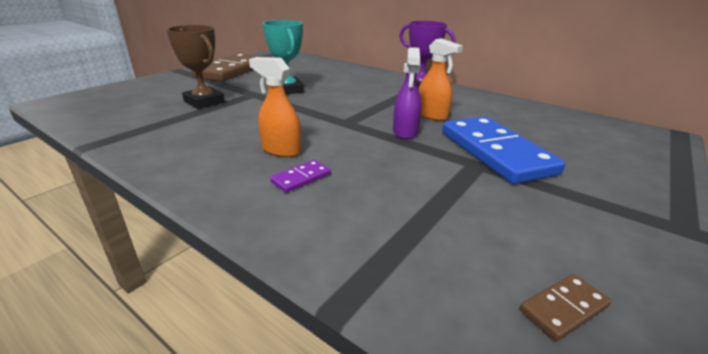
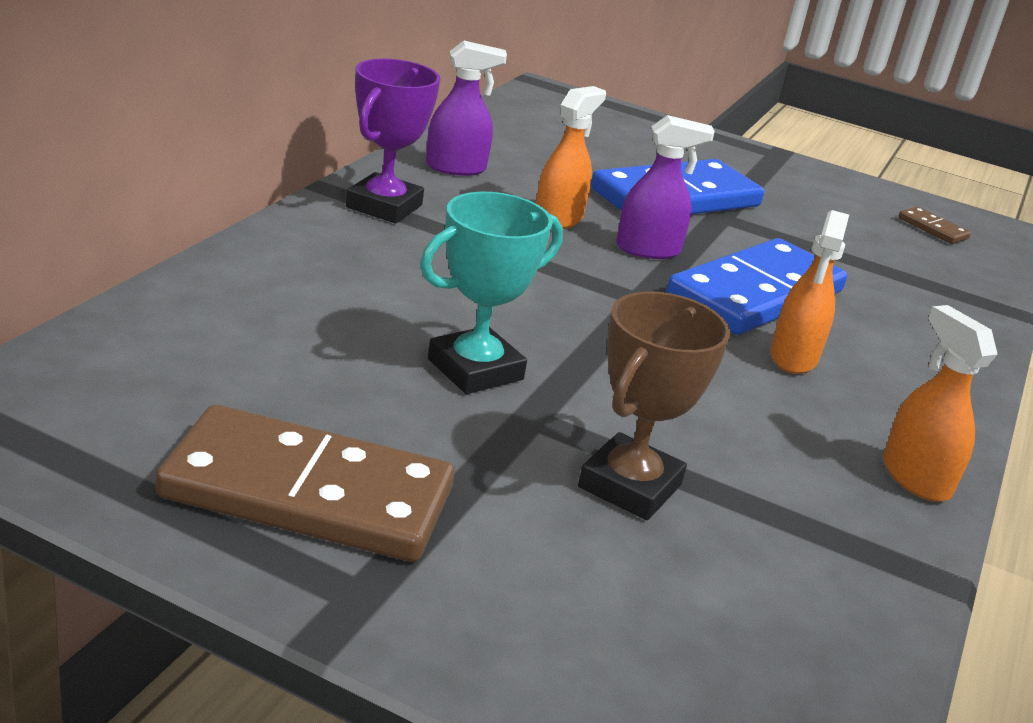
camera: 105 degrees left, 0 degrees up
(156, 157) = (915, 478): none -> orange spray bottle
(301, 178) = (858, 337): purple domino -> none
(357, 154) = (755, 294): none -> blue domino
(478, 101) = (456, 168): none -> purple spray bottle

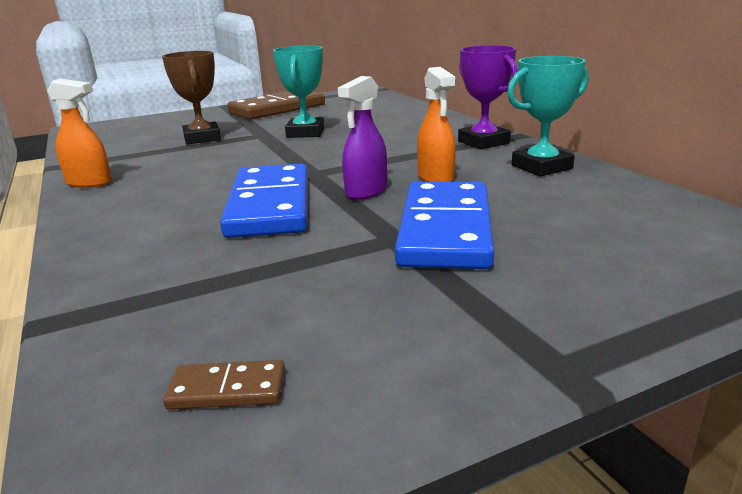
camera: 135 degrees right, 5 degrees down
(456, 168) = (541, 167): purple spray bottle -> turquoise trophy
(793, 357) = (201, 191): orange spray bottle -> none

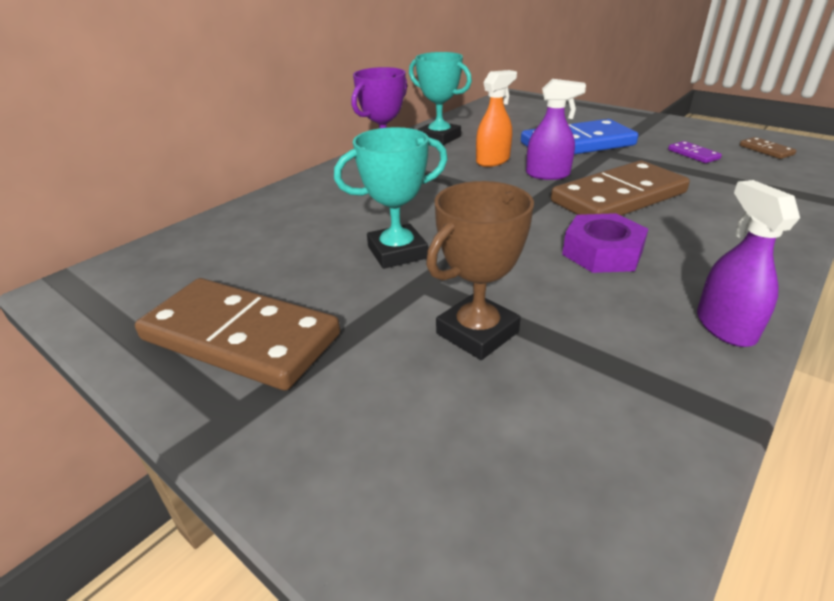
camera: 115 degrees left, 10 degrees up
(89, 183) = (724, 326): orange spray bottle -> purple spray bottle
(207, 176) = (602, 253): none -> purple nut
(270, 206) = (618, 197): blue domino -> brown domino
(309, 299) = (693, 154): none -> purple domino

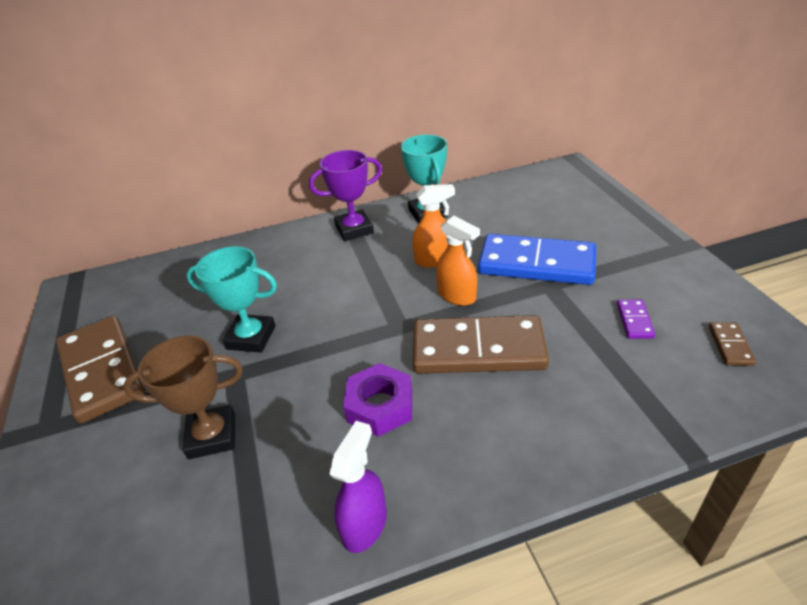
camera: 35 degrees right, 5 degrees up
(548, 174) = (457, 296): purple spray bottle -> orange spray bottle

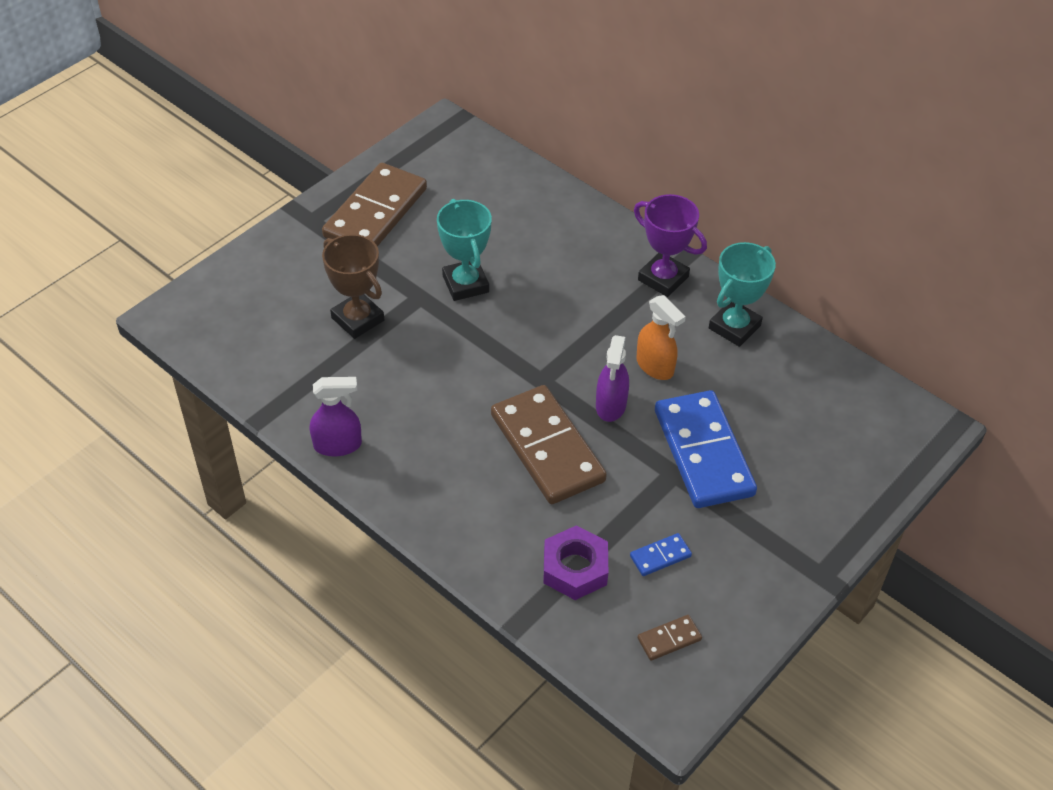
camera: 55 degrees right, 10 degrees up
(380, 406) = (444, 407): purple nut -> purple nut (575, 568)
(457, 296) = (611, 405): orange spray bottle -> purple spray bottle
(634, 321) = (660, 556): purple domino -> blue domino

